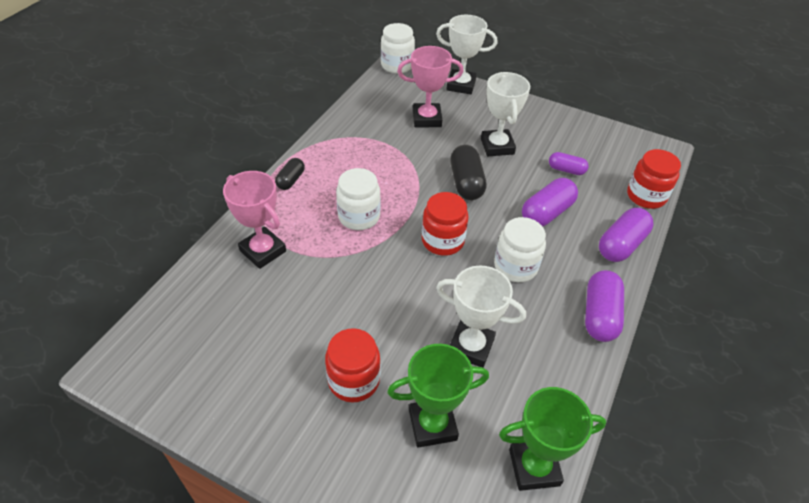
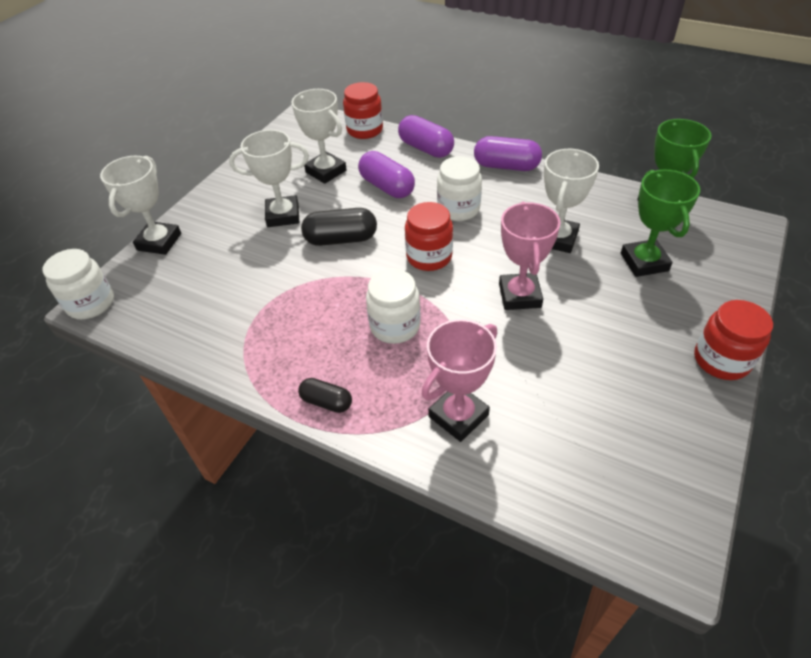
camera: 85 degrees left, 0 degrees up
(354, 380) = (617, 316): red jar -> red jar (721, 360)
(427, 119) = (221, 271): pink trophy -> pink trophy (519, 295)
(566, 170) = (326, 171): purple capsule -> white trophy

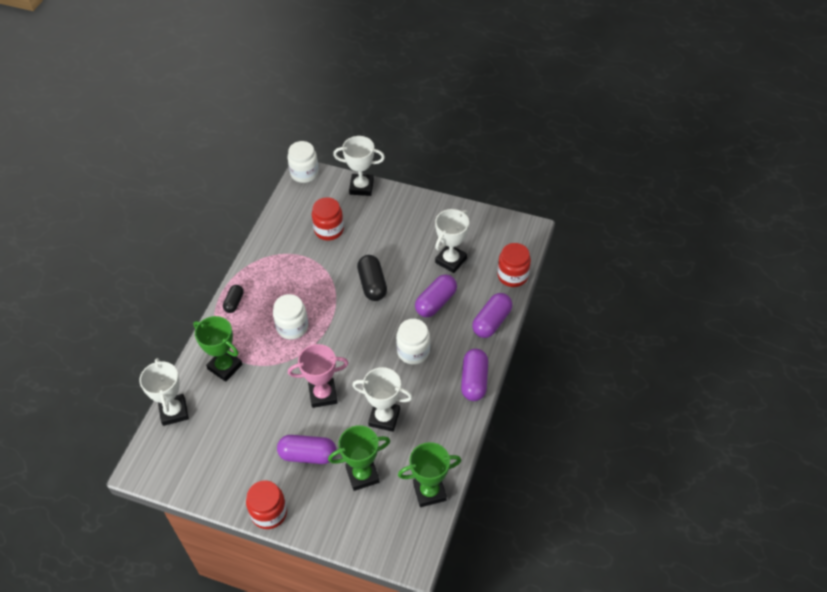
camera: 80 degrees right, 5 degrees up
(283, 215) = (395, 246): white trophy -> white trophy (174, 411)
(429, 257) = (358, 338): red jar -> red jar (329, 230)
(458, 416) = (225, 367): pink trophy -> green trophy
(619, 314) = (308, 455): none -> purple capsule

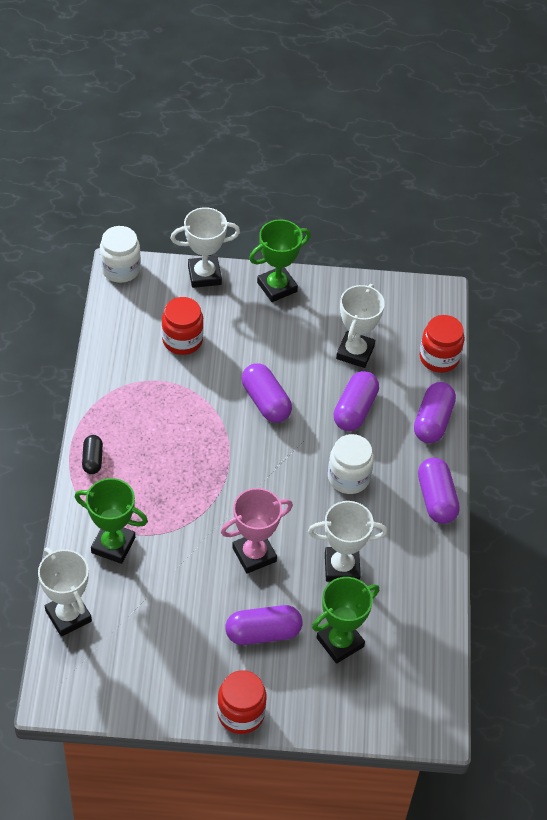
camera: 20 degrees left, 0 degrees up
(292, 327) = (182, 476): white jar -> none
(372, 284) = (266, 402): black capsule -> purple capsule
(429, 491) = (428, 644): green trophy -> green trophy (277, 287)

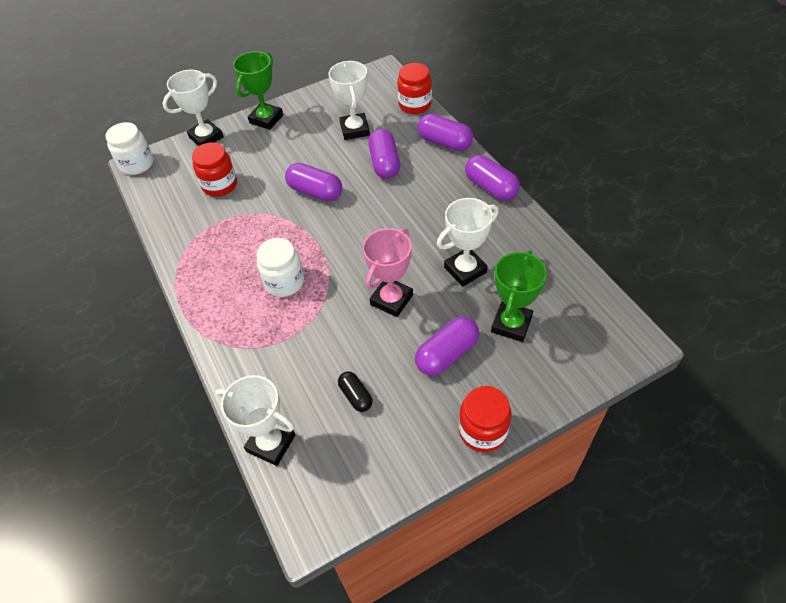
camera: 25 degrees left, 0 degrees up
(92, 459) = (205, 304): black capsule -> black capsule (356, 396)
(113, 545) = (270, 360): green trophy -> none
(348, 477) = (417, 207): white jar -> white jar (284, 282)
(433, 421) = (444, 142): purple capsule -> purple capsule turned 45 degrees counterclockwise

